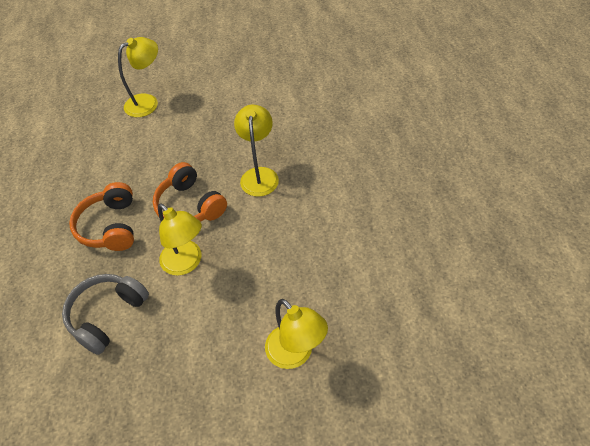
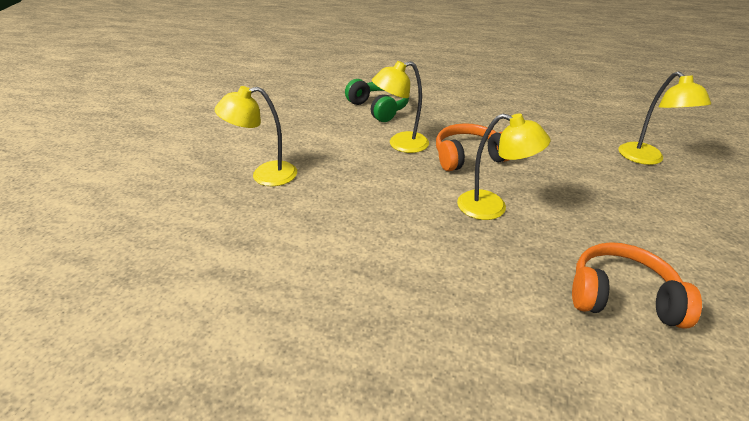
camera: 110 degrees right, 15 degrees down
(107, 315) = (378, 108): grey headphones -> green headphones
(110, 226) = (466, 118): orange headphones -> orange headphones (621, 297)

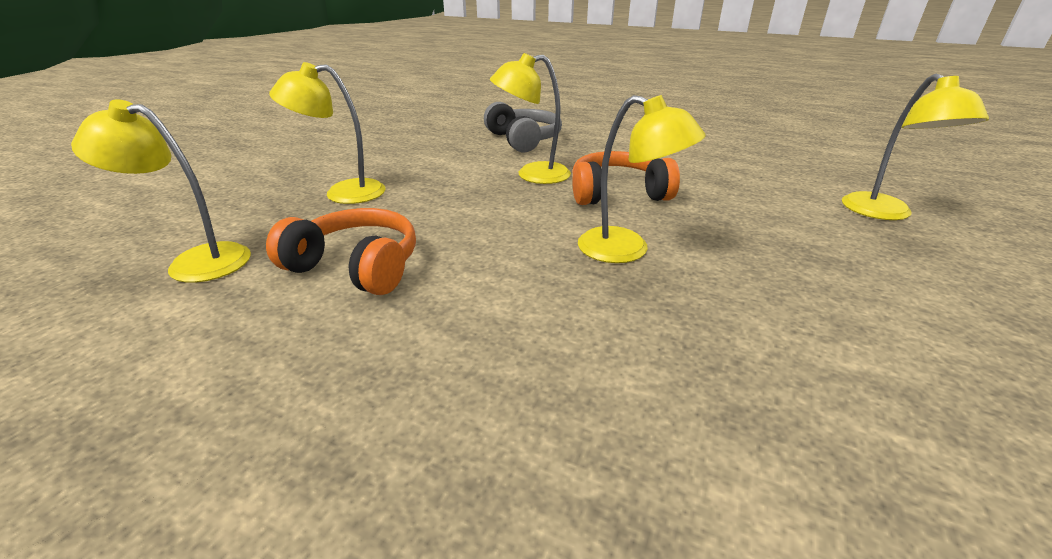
camera: 10 degrees right, 5 degrees down
(190, 252) = (195, 261): none -> yellow lamp
(378, 108) = (523, 140): green headphones -> grey headphones
(621, 297) = (798, 385): orange headphones -> orange headphones (356, 266)

